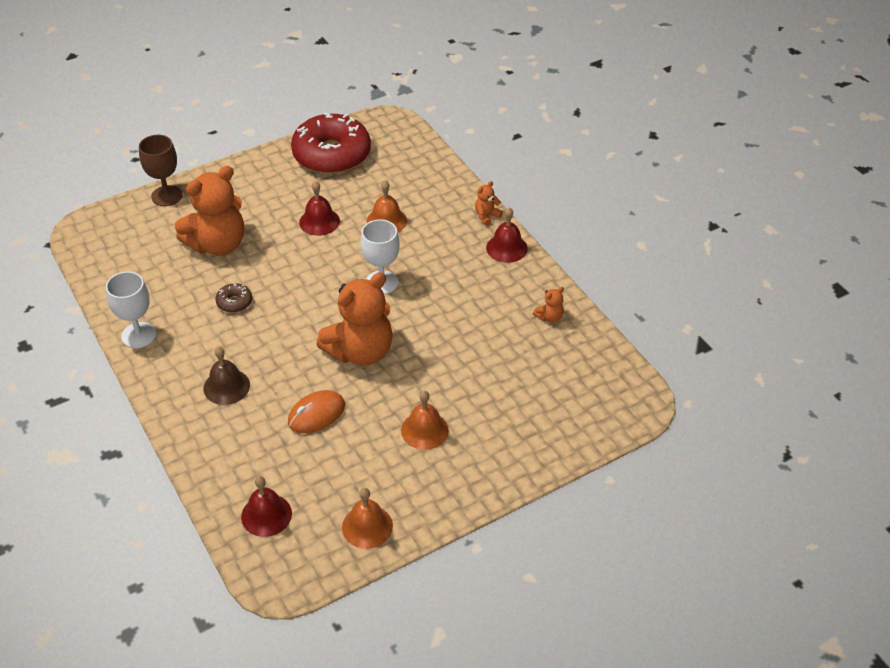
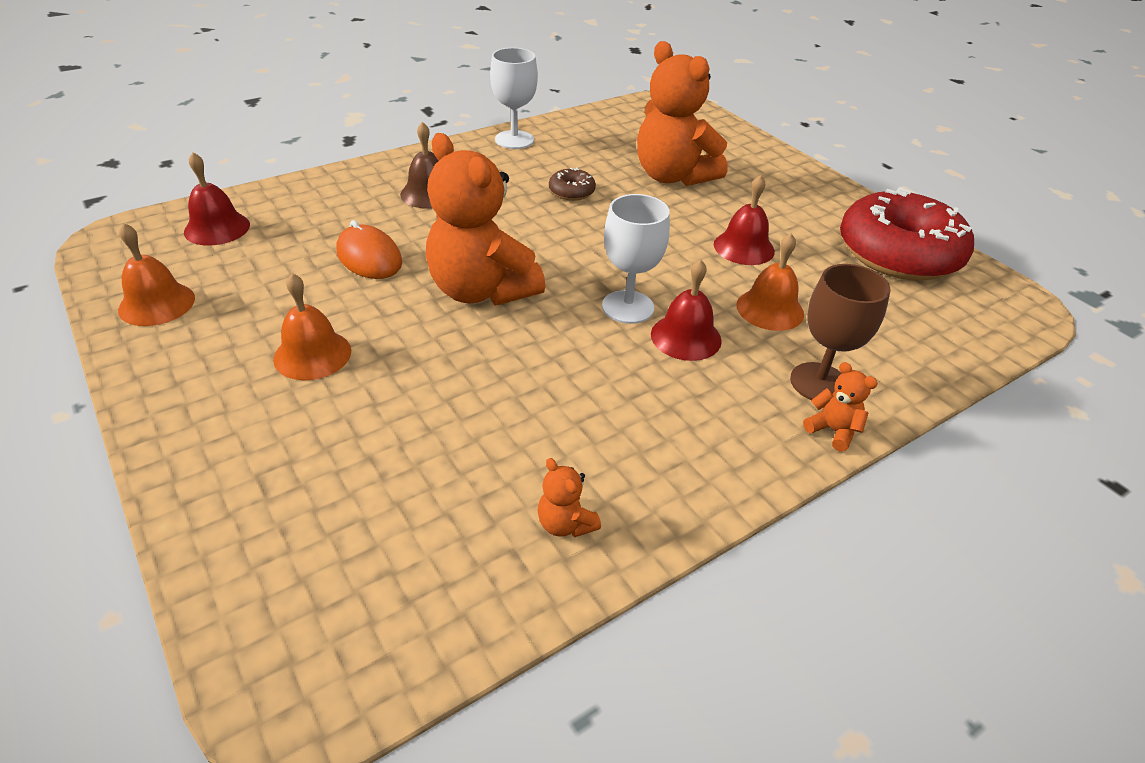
camera: 85 degrees right, 5 degrees down
(167, 196) = (747, 141): brown goblet -> brown goblet (819, 383)
(506, 248) = (751, 459): red bell -> red bell (686, 337)

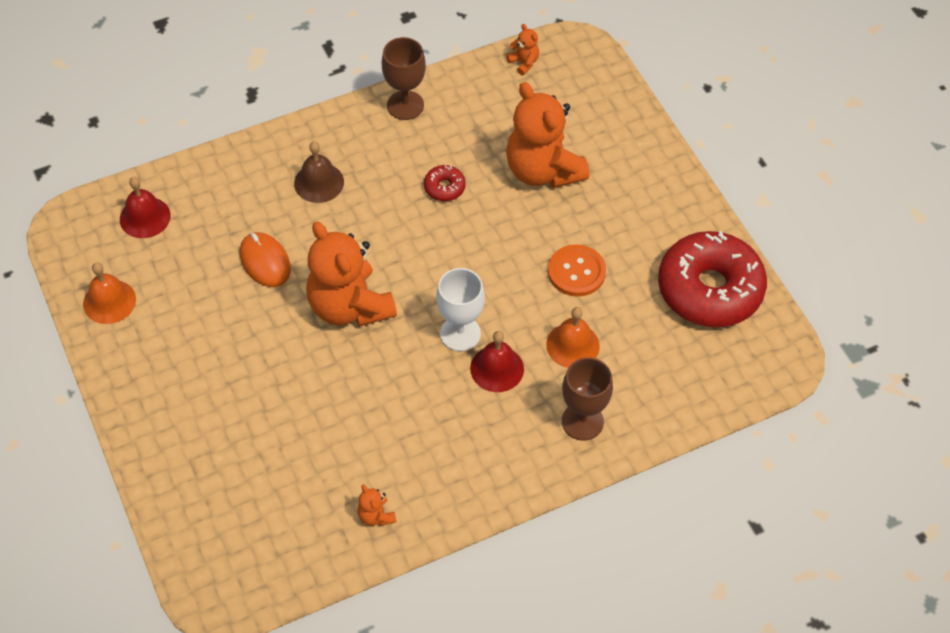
camera: 10 degrees right, 15 degrees up
(312, 354) = (222, 362): orange bell -> none
(514, 140) = (405, 105): white goblet -> brown goblet
(571, 192) = (444, 187): brown donut -> red donut
(744, 247) = (576, 272): red bell -> orange button
(833, 430) = (575, 464): orange teddy bear -> orange teddy bear (524, 62)

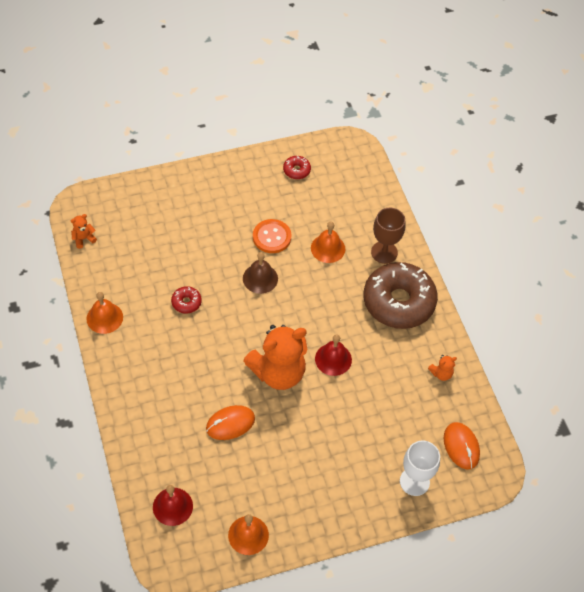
camera: 85 degrees left, 0 degrees up
(256, 549) = (461, 446): none -> orange mouse
(319, 182) = (164, 382): brown bell -> brown bell (260, 278)
(405, 105) = (104, 318): brown goblet -> orange bell
(460, 333) = (310, 309): white goblet -> white goblet (414, 481)
(494, 448) = (398, 302): none -> brown donut
(497, 368) = (340, 292): red bell -> red bell (333, 359)
(543, 170) = (184, 242): orange teddy bear -> none
(709, 289) = (296, 170): red donut -> red donut, size x0.41

